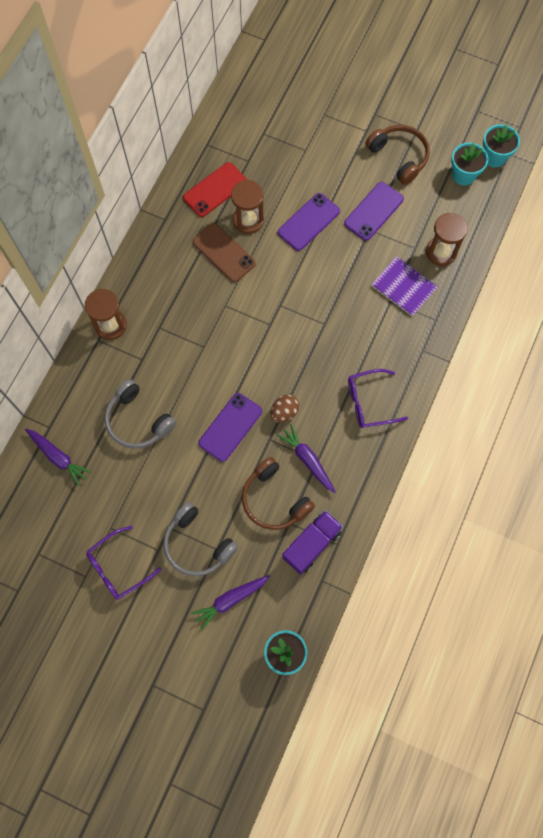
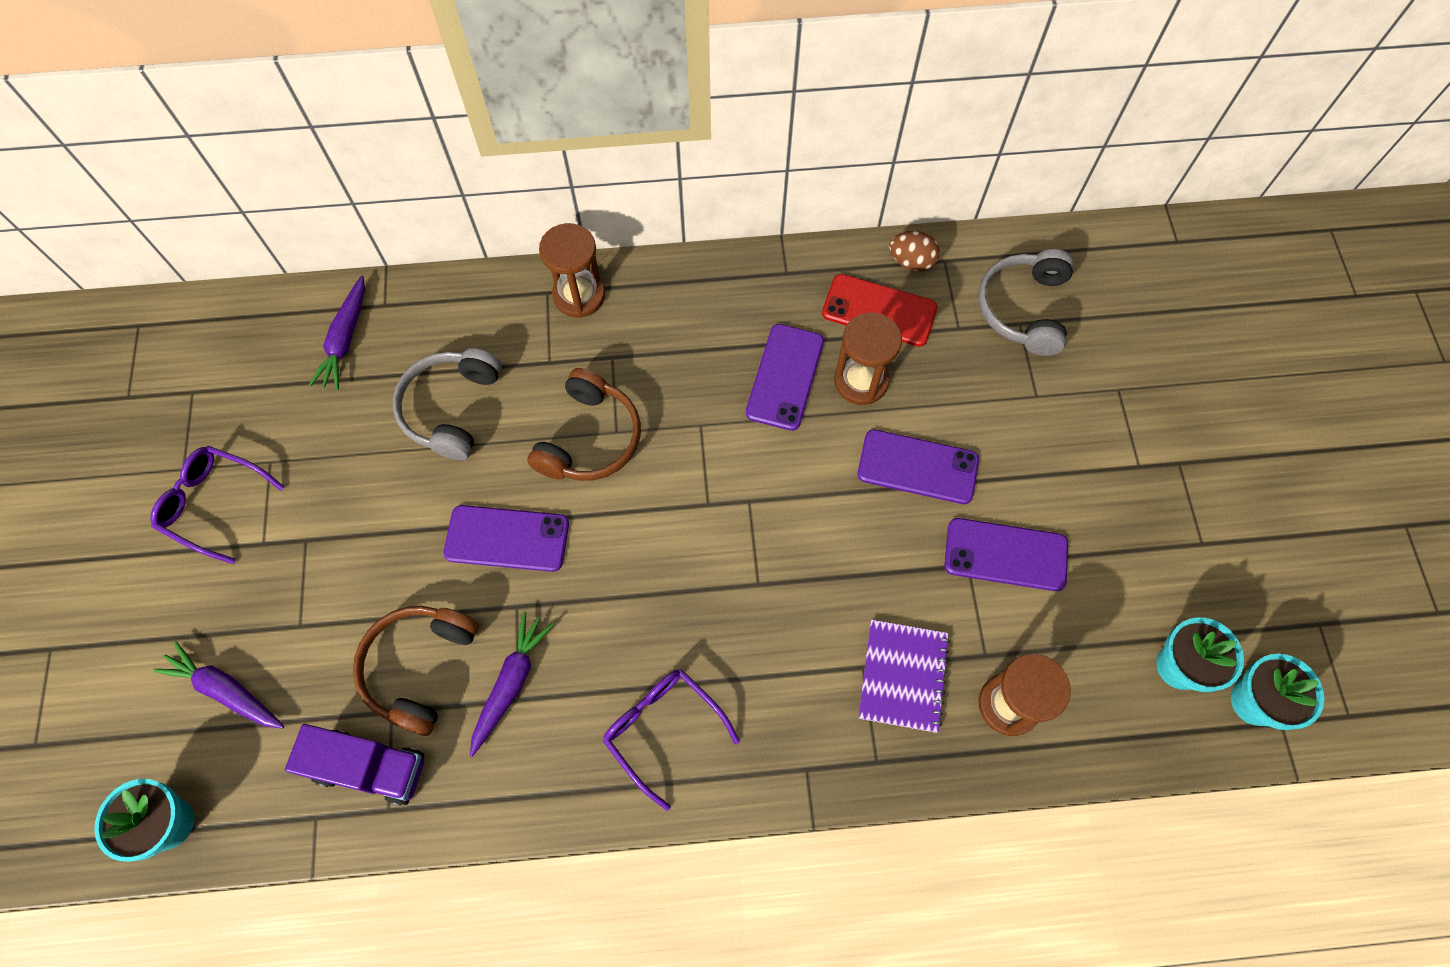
camera: 60 degrees right, 5 degrees down
(197, 544) = (295, 594): grey headphones -> grey headphones (1023, 309)
(224, 253) = (785, 377): brown phone -> purple phone
(284, 412) = (573, 604): brown egg -> brown egg (911, 261)
(399, 157) = (1132, 542): brown headphones -> brown headphones (590, 438)

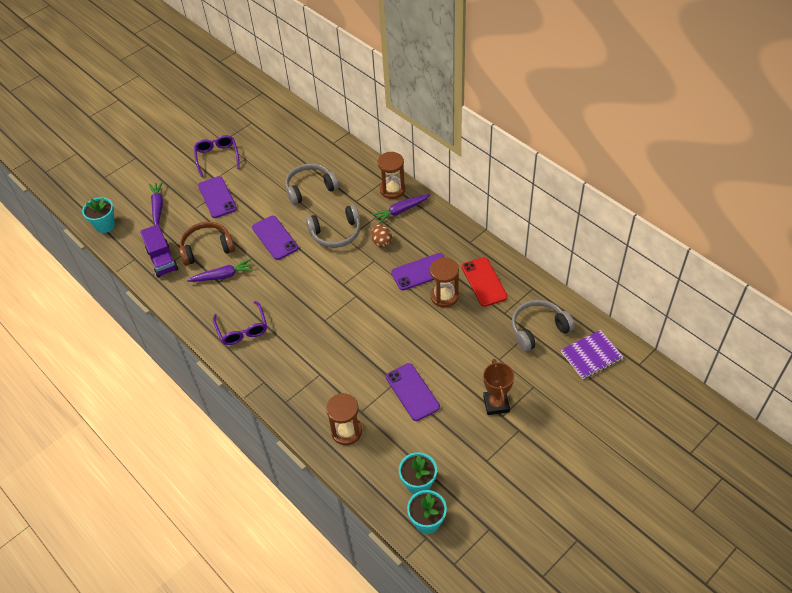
camera: 55 degrees right, 15 degrees down
(345, 339) = (309, 143): purple carrot -> purple carrot (401, 211)
(590, 438) = (336, 233): brown headphones -> grey headphones
(663, 730) = (242, 329): purple glasses -> purple glasses turned 150 degrees clockwise
(903, 676) = (327, 389): purple notebook -> purple notebook (591, 355)
(911, 261) = (519, 277): brown egg -> brown egg (382, 242)
(917, 467) = (423, 339): purple phone -> purple phone (217, 197)
(1113, 458) = (496, 404): none -> brown trophy

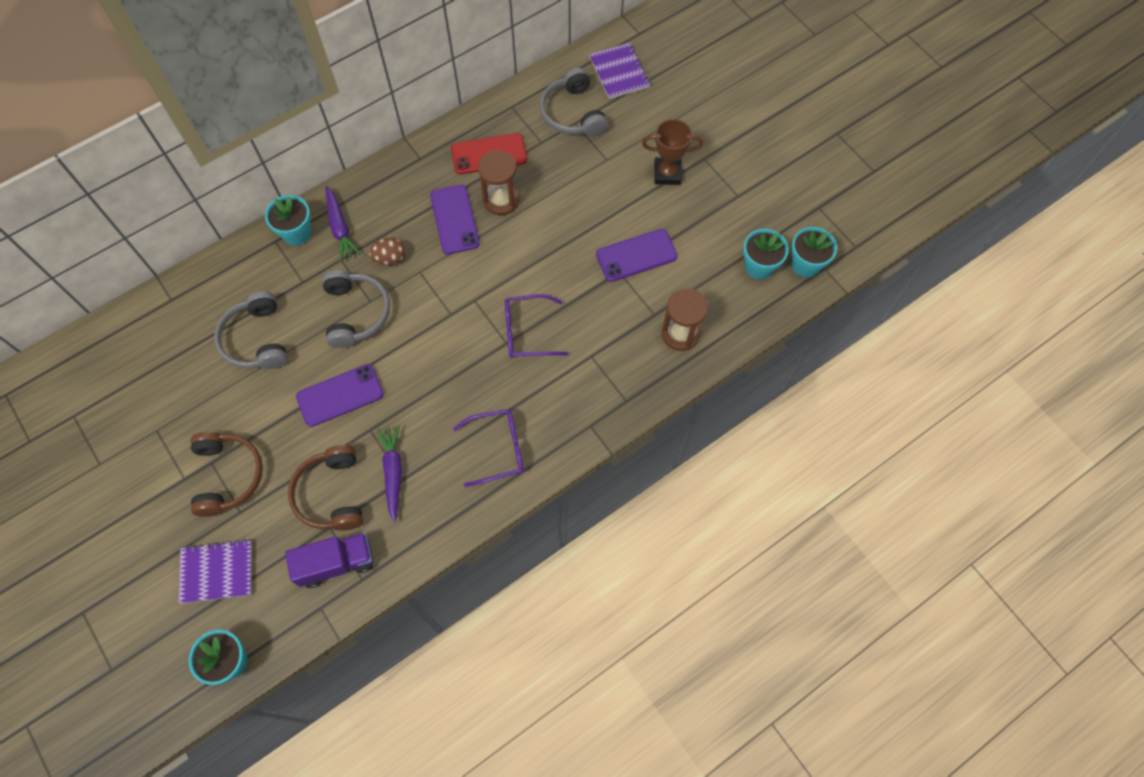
camera: 85 degrees left, 15 degrees up
(158, 207) = (217, 572): purple carrot -> purple notebook
(217, 157) = (135, 473): purple glasses -> purple glasses (527, 332)
(217, 197) = (228, 476): purple phone -> brown headphones
(392, 190) = (297, 233): brown hourglass -> turquoise flower pot

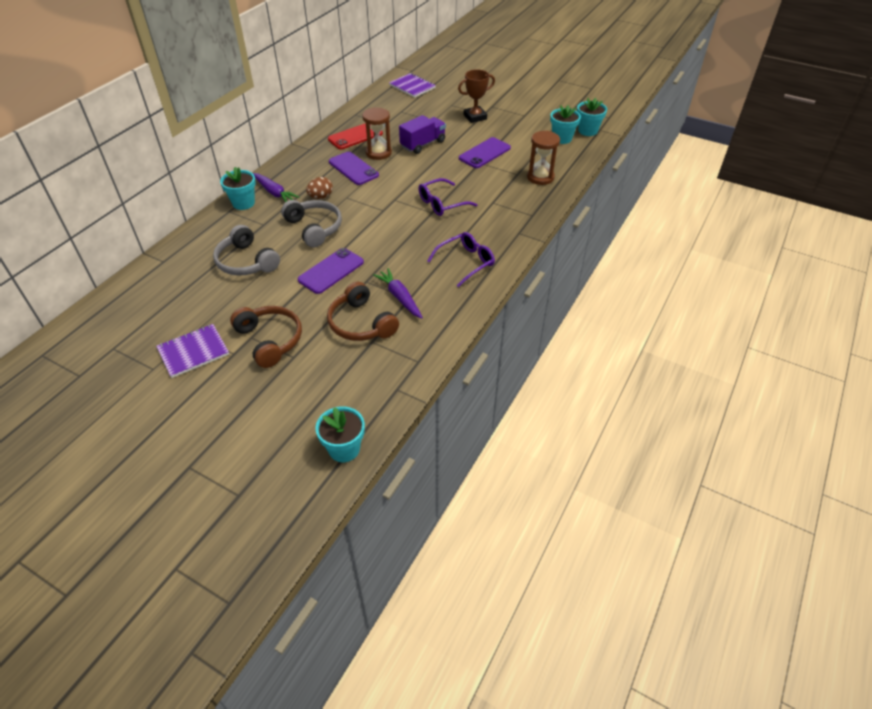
camera: 25 degrees left, 20 degrees down
(217, 572) = (296, 398): purple notebook -> purple notebook (193, 352)
(336, 563) = (392, 359): purple truck -> purple truck (423, 144)
(572, 113) = (396, 108): grey headphones -> none

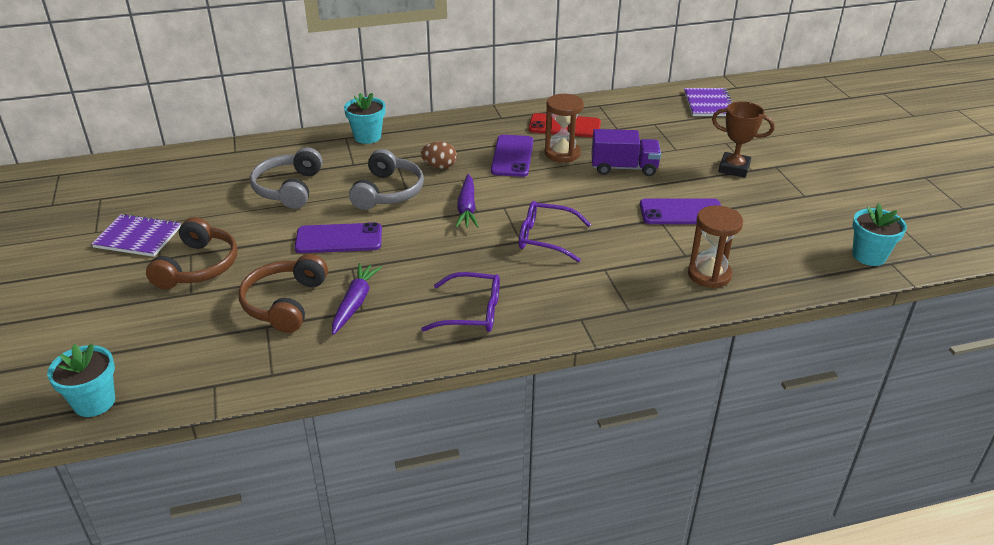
camera: 45 degrees right, 10 degrees down
(274, 192) = (406, 141): purple carrot -> purple carrot (467, 208)
(562, 138) = (814, 246): turquoise flower pot -> none

